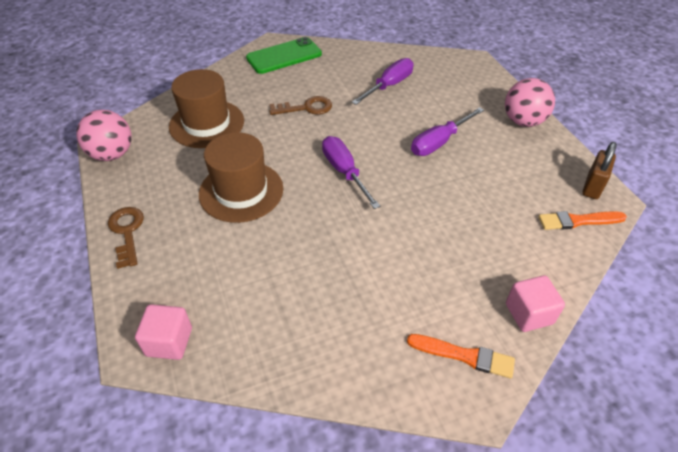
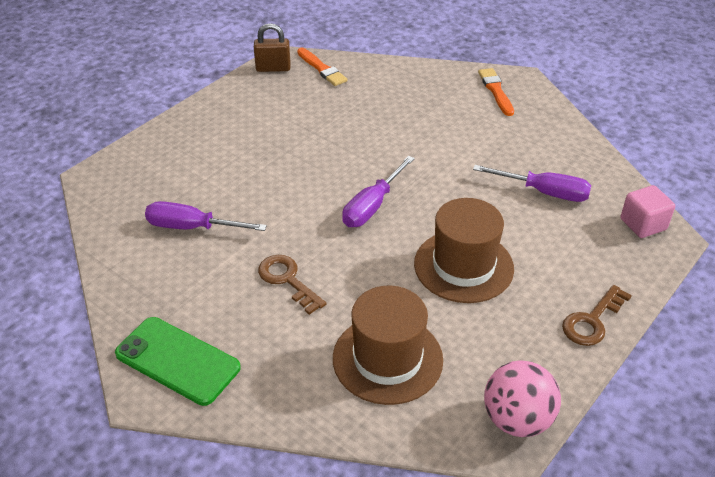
camera: 120 degrees left, 5 degrees down
(439, 142) = (276, 160): purple screwdriver -> purple screwdriver (544, 192)
(523, 121) = (201, 118): pink ball -> none
(529, 314) = (435, 74): pink cube -> none

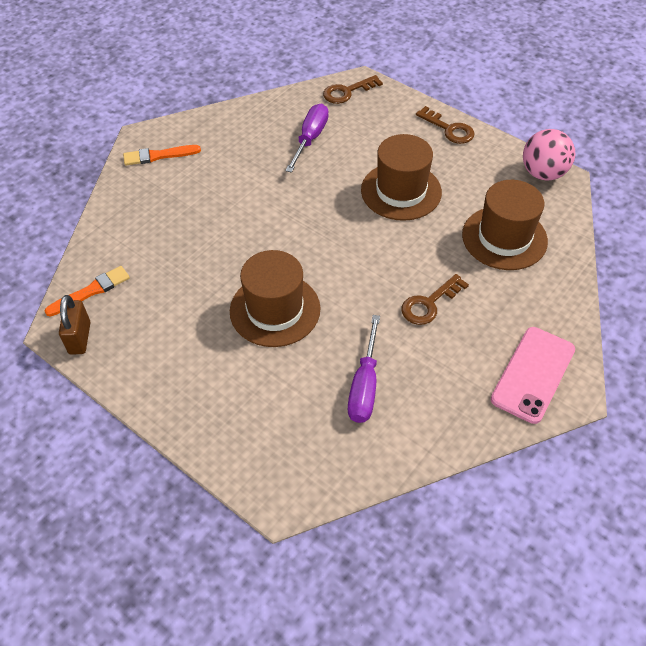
camera: 90 degrees left, 10 degrees up
(177, 361) = (533, 374): green phone -> pink phone
(291, 170) = (275, 310): none -> brown hat
(372, 206) = (329, 247): purple screwdriver -> none
(643, 224) = (347, 92): pink cube -> brown key

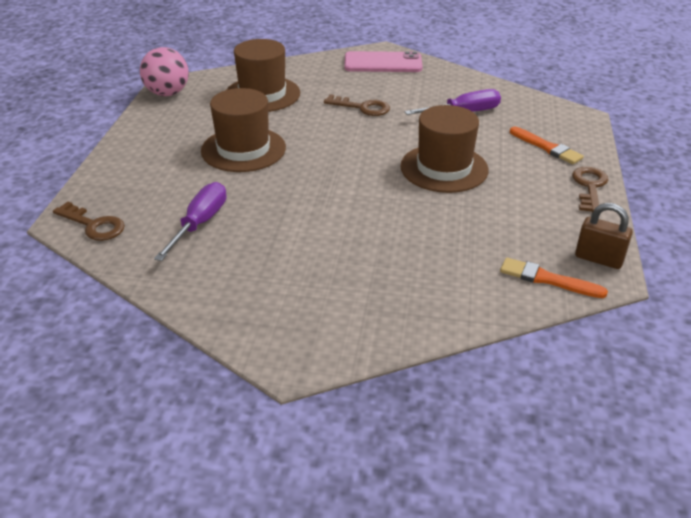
camera: 120 degrees left, 15 degrees down
(80, 338) = (598, 259): brown padlock -> brown padlock turned 60 degrees clockwise
(159, 156) = (315, 329): orange brush -> orange brush (546, 147)
(310, 138) = (200, 223): purple screwdriver -> purple screwdriver turned 120 degrees clockwise
(449, 129) = (130, 147): brown key -> brown key (589, 187)

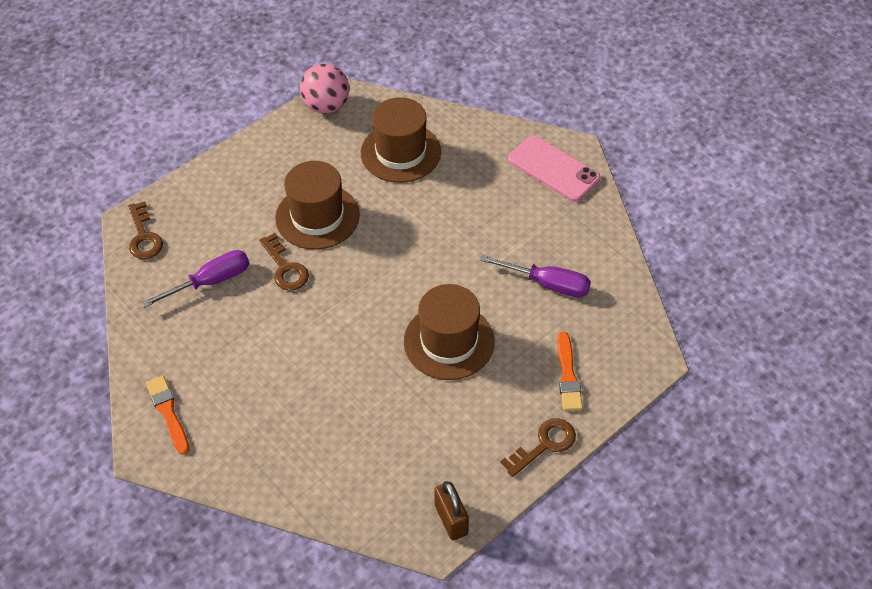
camera: 40 degrees right, 15 degrees up
(362, 107) = (466, 222): brown key -> brown key (285, 268)
(548, 279) = (388, 509): orange brush -> orange brush (168, 413)

